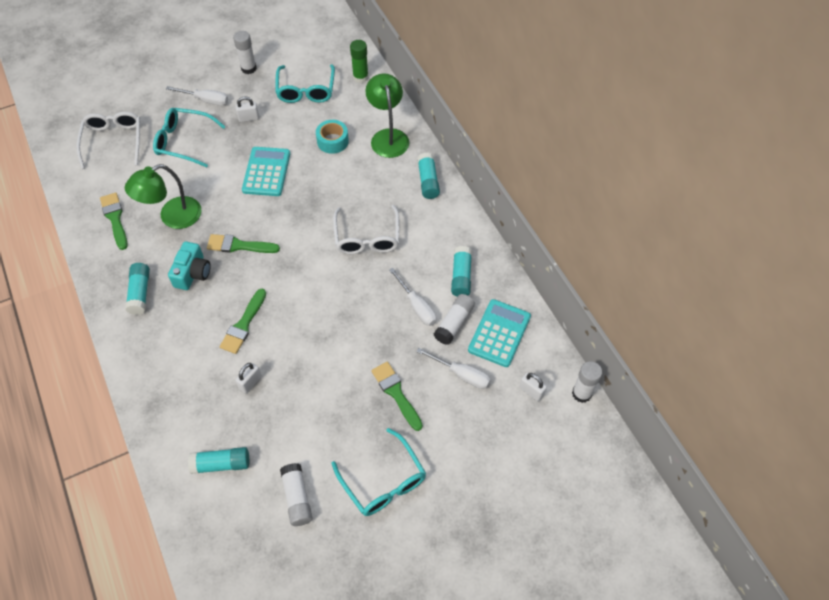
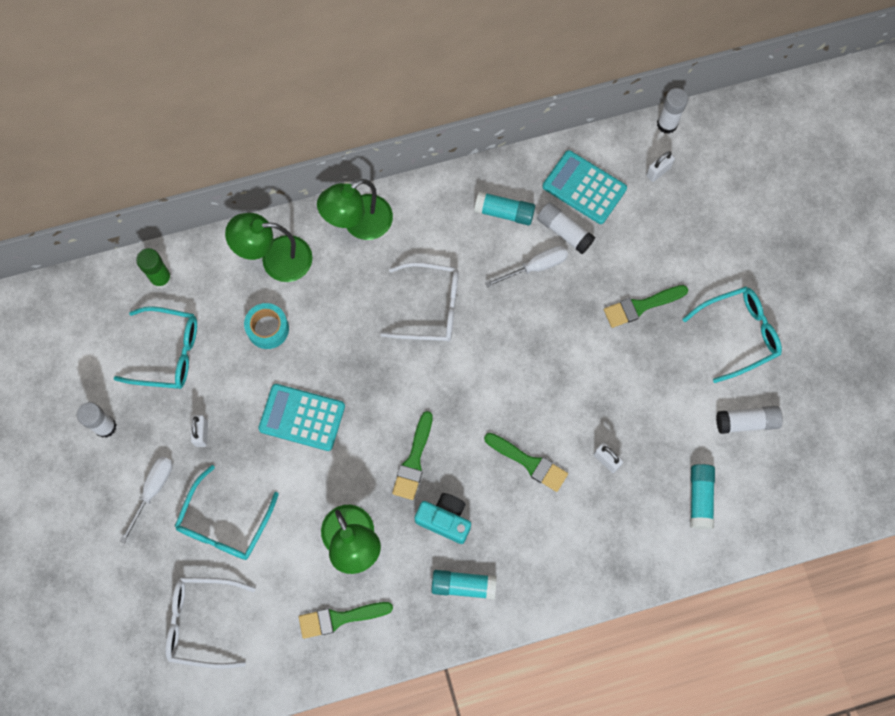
camera: 80 degrees left, 15 degrees up
(428, 181) = (359, 224): turquoise glue stick -> green lamp
(461, 374) = (628, 236): white screwdriver -> none

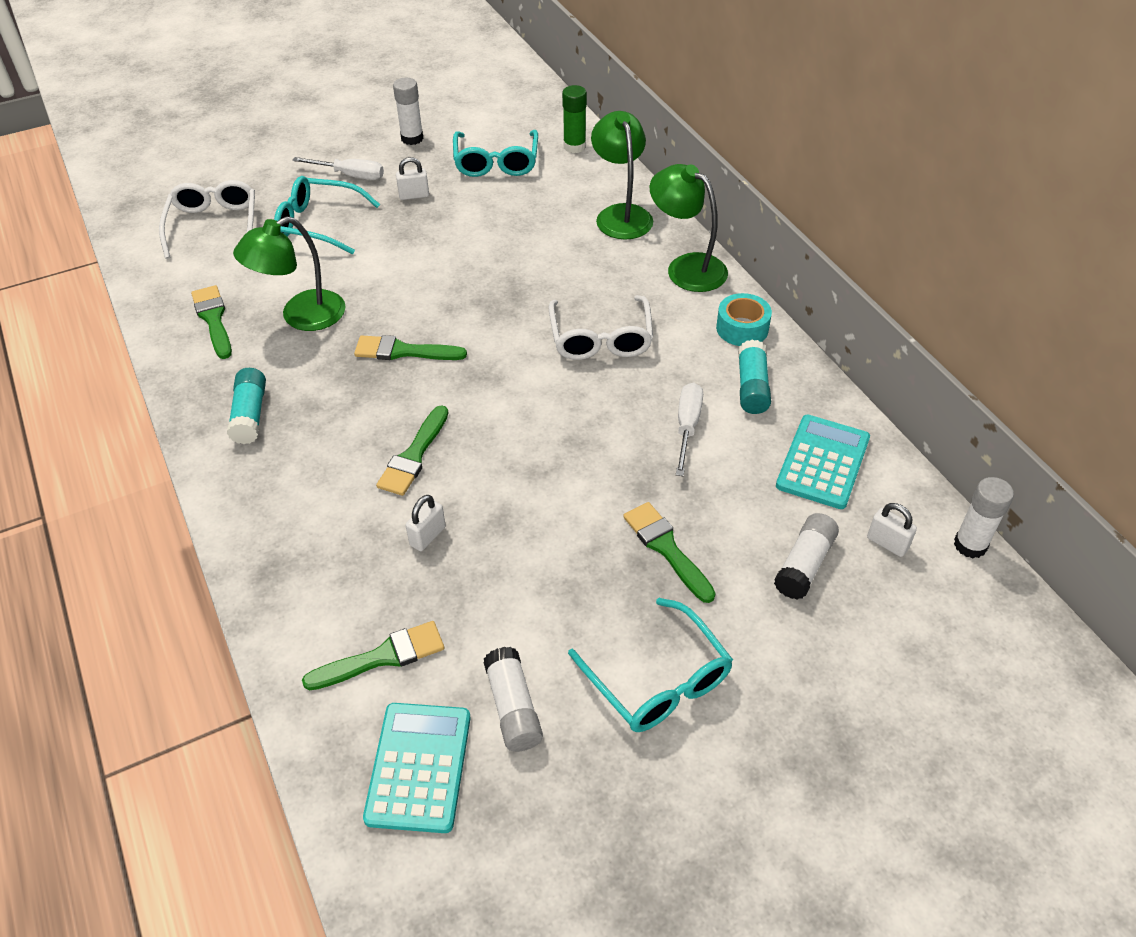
camera: 80 degrees right, 25 degrees down
(268, 329) = (539, 221): turquoise tape -> turquoise tape (742, 328)
(302, 417) = (442, 259): turquoise calculator -> turquoise calculator (419, 767)
(445, 519) = (332, 387): turquoise camera -> none
(535, 267) = (687, 427): white screwdriver -> white screwdriver turned 135 degrees counterclockwise
(564, 231) = (749, 449): white glue stick -> white glue stick (804, 564)
(700, 498) = (382, 657): turquoise glue stick -> green brush

